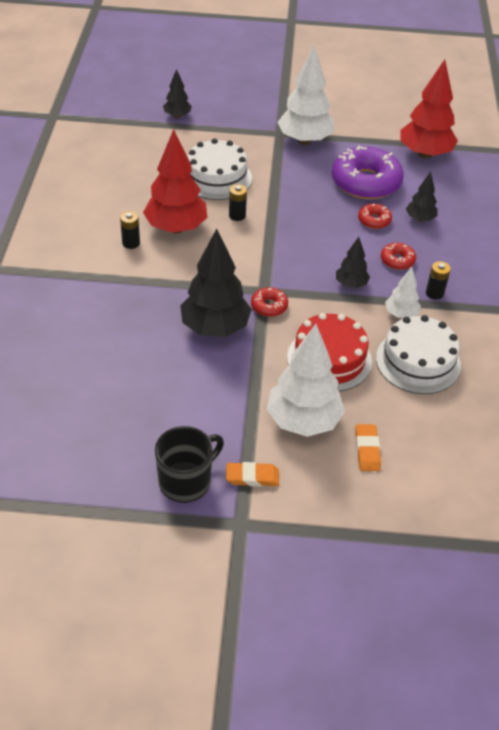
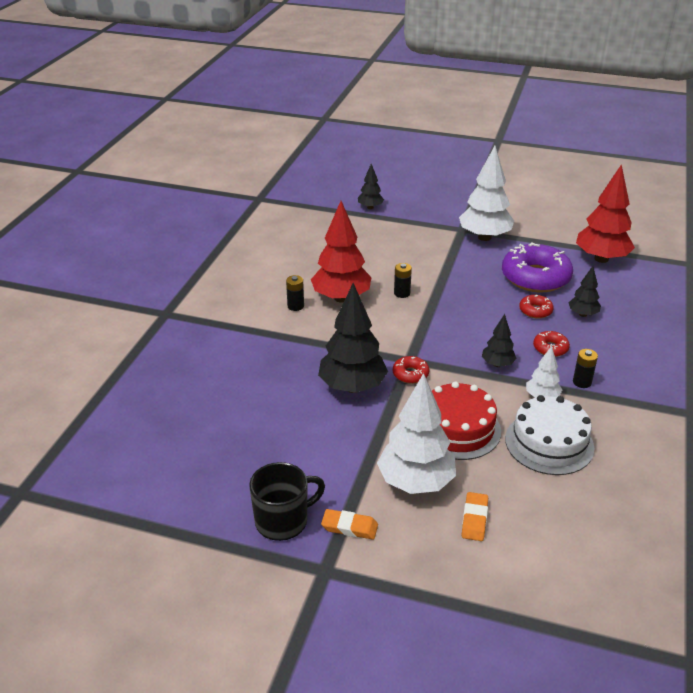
camera: 15 degrees right, 10 degrees down
(216, 178) = (391, 260): white cake -> none

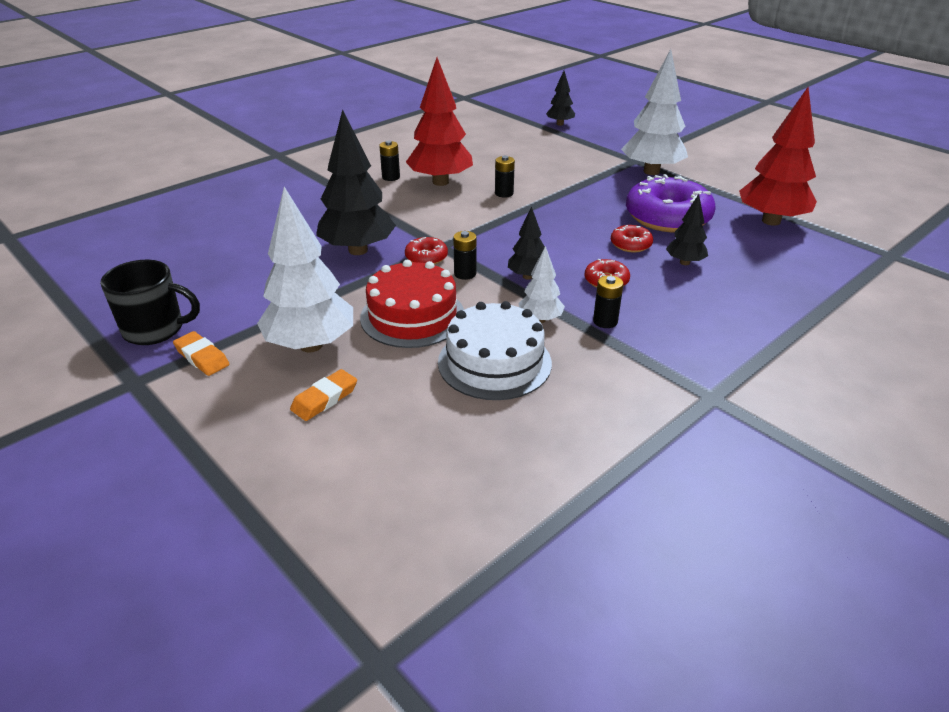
camera: 30 degrees right, 0 degrees up
(453, 378) = (465, 274): none -> black battery

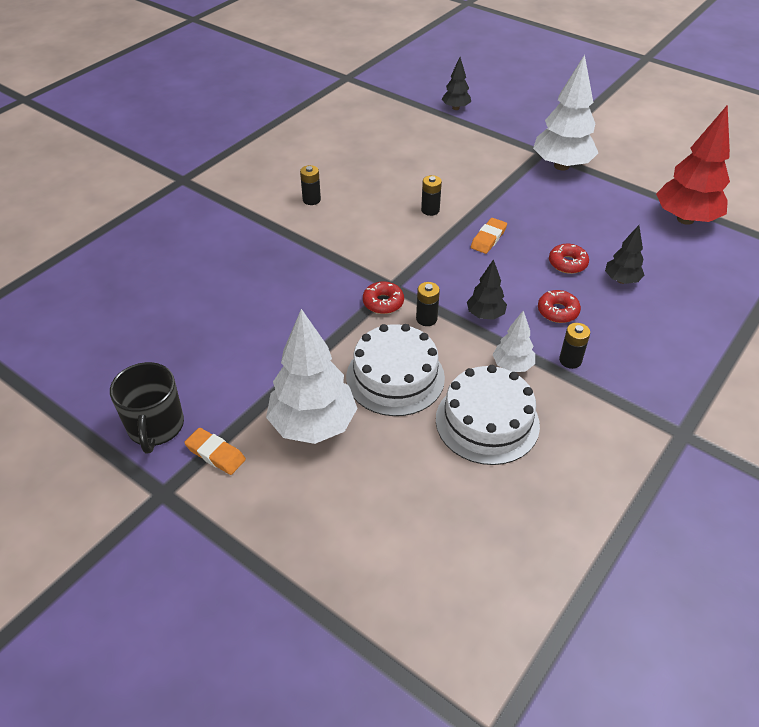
camera: 10 degrees left, 10 degrees up
(155, 330) = (155, 427): black mug -> black mug turned 90 degrees clockwise
(324, 399) = (349, 485): orange eraser -> orange eraser (488, 238)
(358, 250) = (314, 301): black tree -> none
(412, 316) = (395, 377): red cake -> white cake
(440, 182) = (363, 201): red tree -> none
(667, 217) = (592, 224): purple donut -> none

